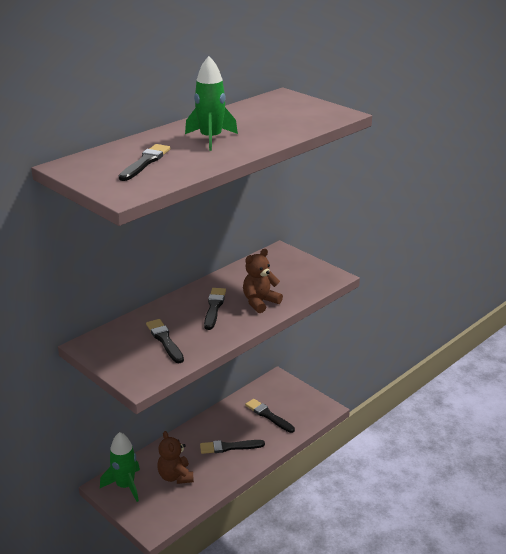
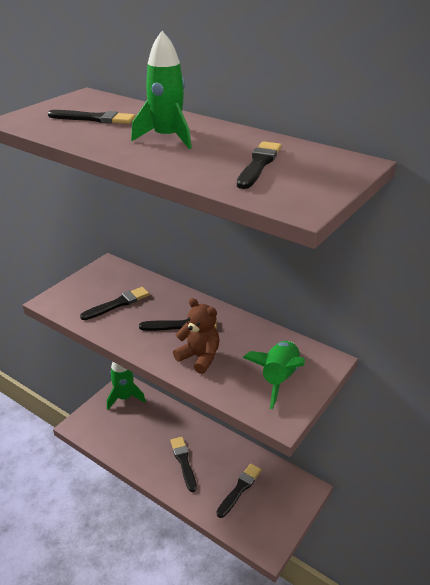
camera: 80 degrees right, 5 degrees up
(175, 476) = (138, 428): brown teddy bear -> none
(275, 117) = (259, 164): none -> black brush
(294, 272) = (278, 378): none -> green rocket

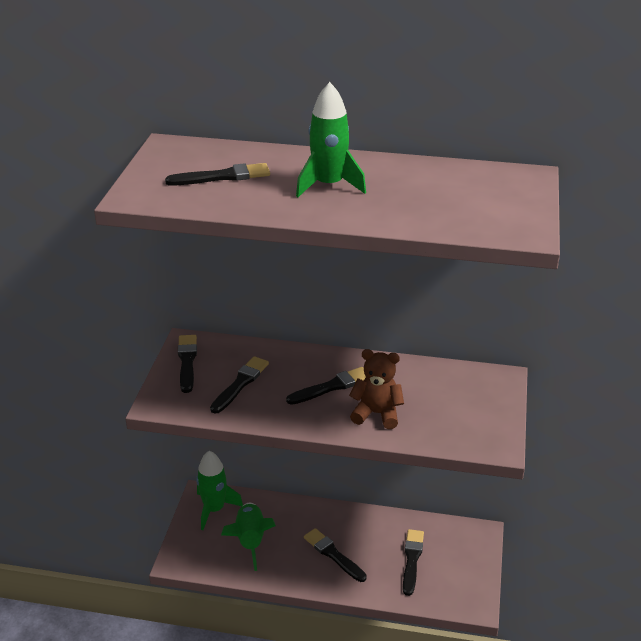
camera: 25 degrees left, 0 degrees up
(259, 164) = (447, 197): black brush -> black brush (187, 362)
(278, 378) = (469, 410): green rocket -> green rocket (250, 541)

